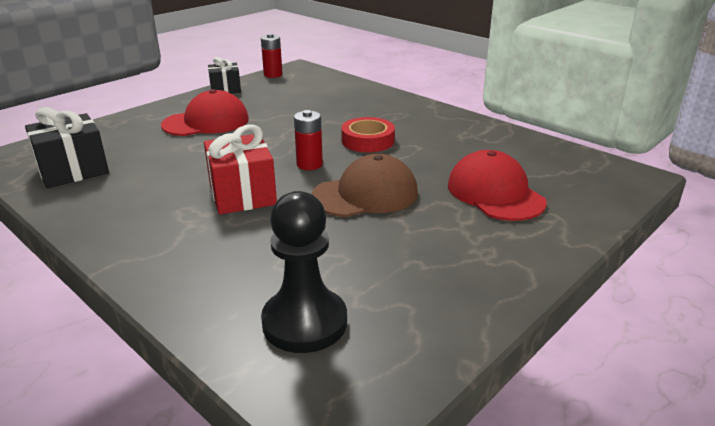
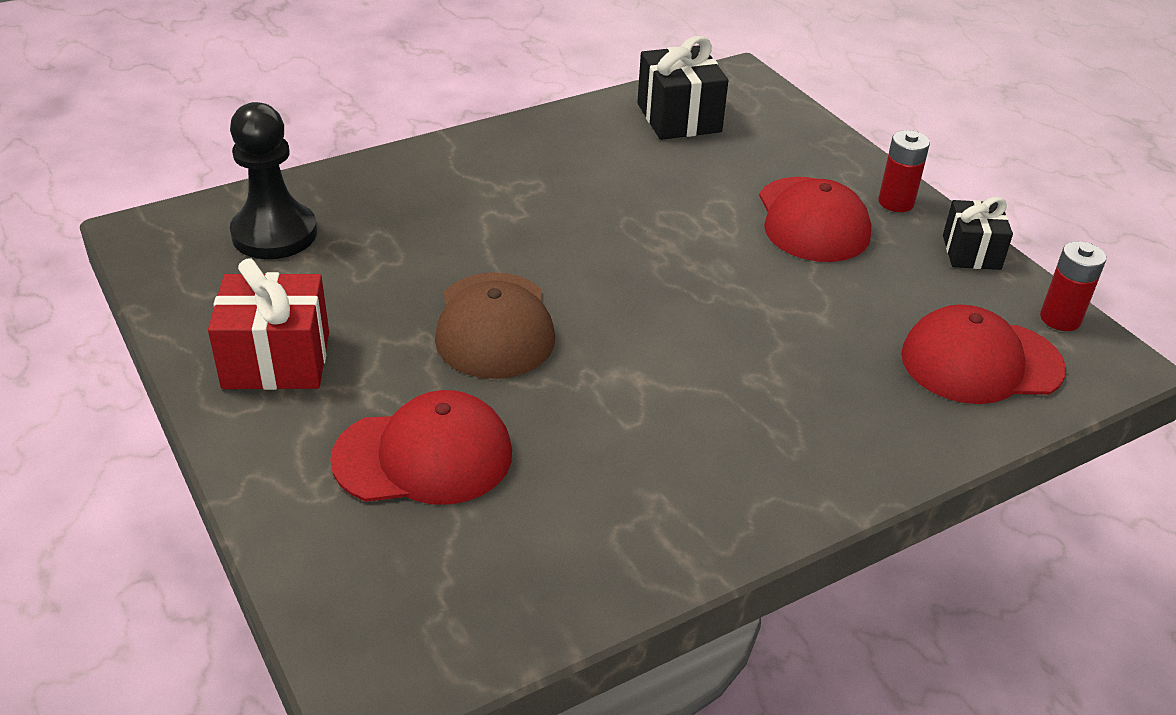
camera: 105 degrees right, 10 degrees up
(242, 195) = (550, 227): red gift -> red gift (276, 360)
(309, 164) = (613, 294): red battery -> red battery (896, 202)
(314, 86) = (981, 362): none -> red cap
(368, 141) = (677, 371): red tape -> none

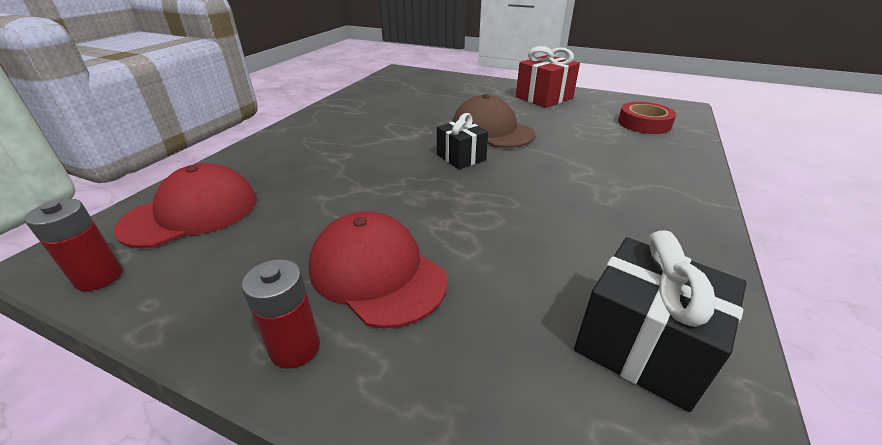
camera: 145 degrees right, 5 degrees down
(274, 234) = (644, 123): black pawn -> red tape
(423, 456) = (452, 96): red cap -> none
(971, 252) = (190, 315): black gift -> black gift (461, 157)

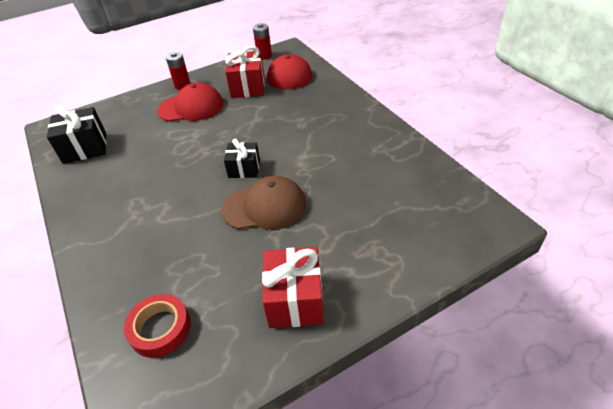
camera: 130 degrees right, 10 degrees up
(262, 237) = (248, 87): none -> red gift

